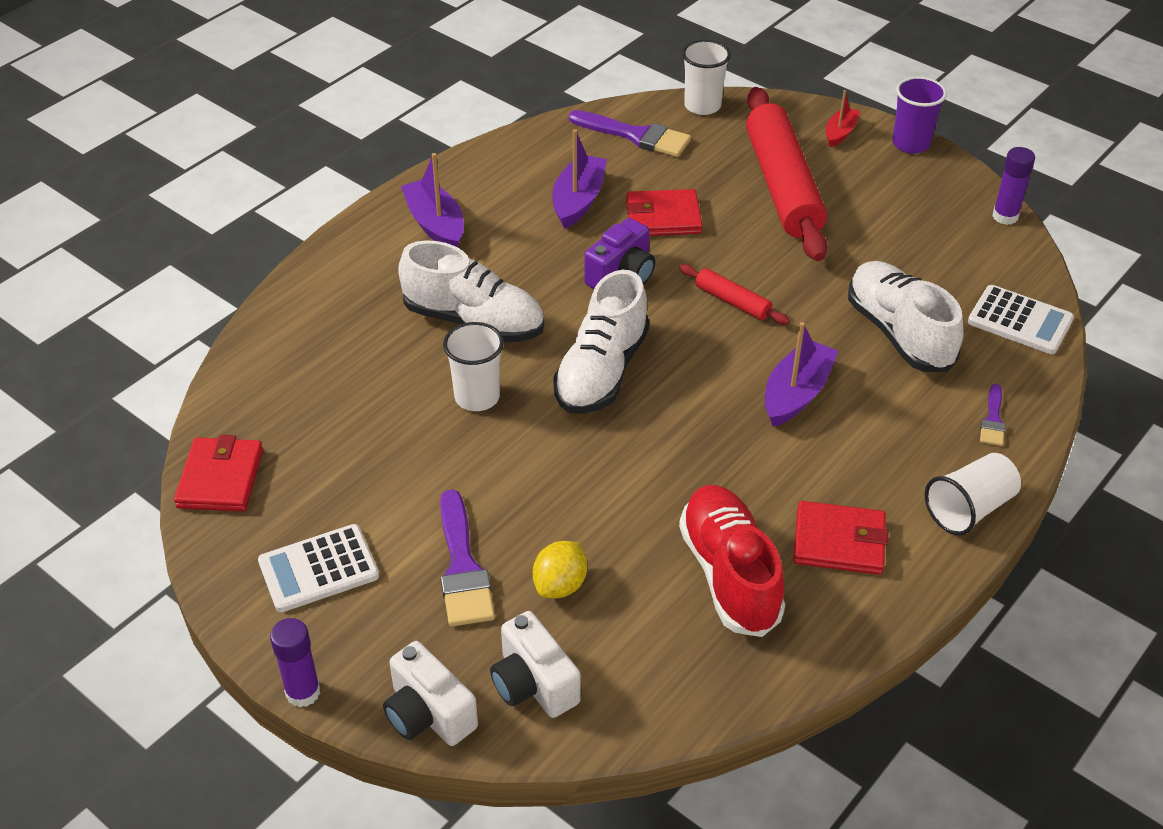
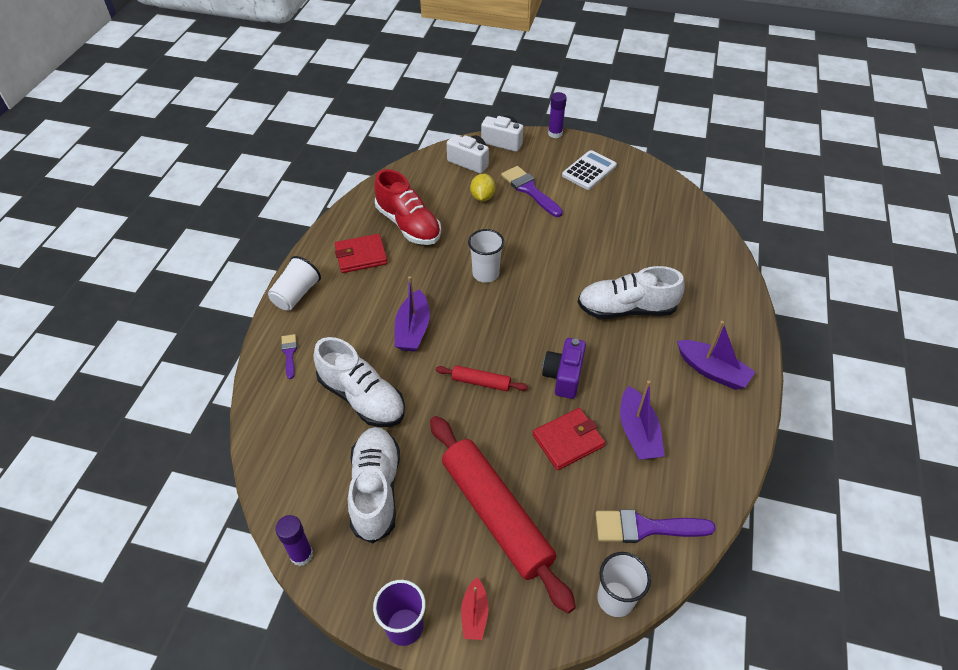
camera: 155 degrees right, 5 degrees up
(220, 478) = (668, 189): red wallet -> none
(477, 397) = (586, 266): white cup -> white cup (485, 274)
(601, 371) = (531, 303): white shoe -> white shoe (376, 490)
(1020, 321) = (279, 441): white calculator -> none

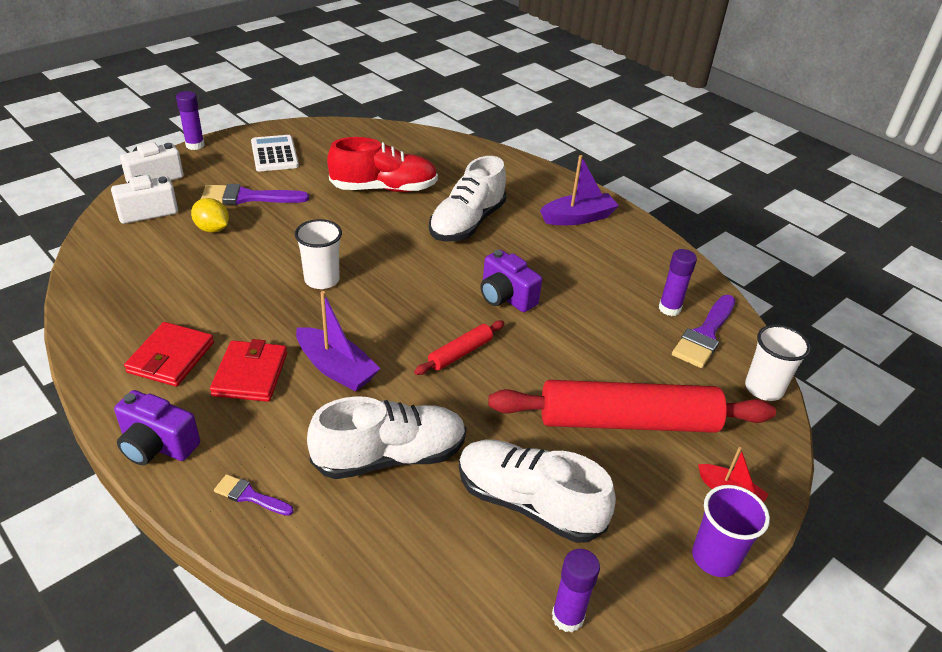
camera: 60 degrees left, 10 degrees down
(296, 294) = (157, 445): white cup -> purple camera
(408, 225) = (176, 298): red shoe -> red shoe (384, 188)
(568, 440) = (581, 332): red wallet -> red wallet (250, 374)
(638, 432) = (606, 288): purple boat -> none
(655, 488) = (669, 308): none -> purple glue stick

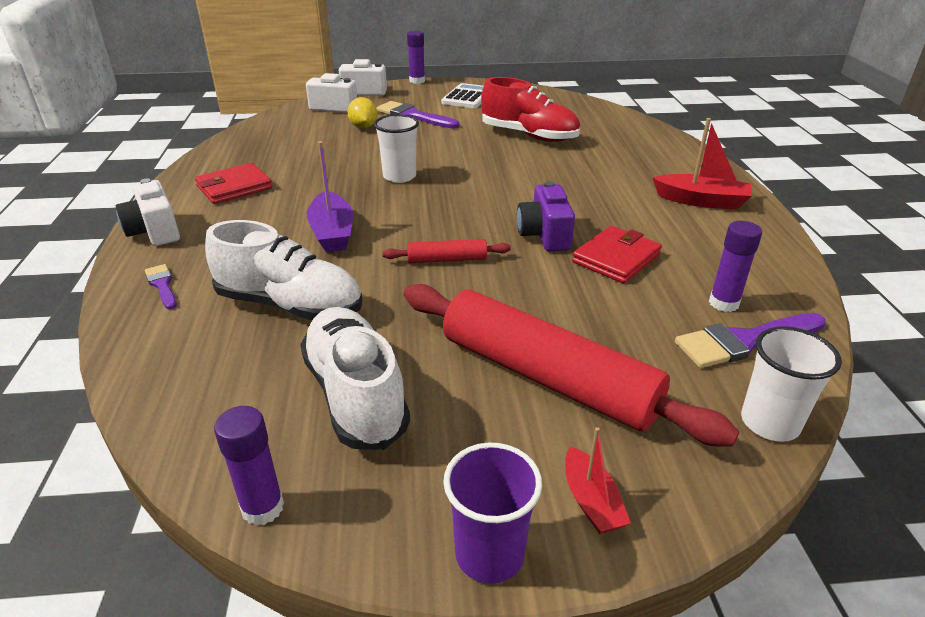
camera: 40 degrees right, 5 degrees down
(157, 445) = (155, 231): purple camera -> white camera
(250, 374) = (268, 214): red wallet -> red wallet (616, 258)
(467, 223) = (575, 175): white shoe -> none
(578, 218) = (701, 201): purple boat -> red boat

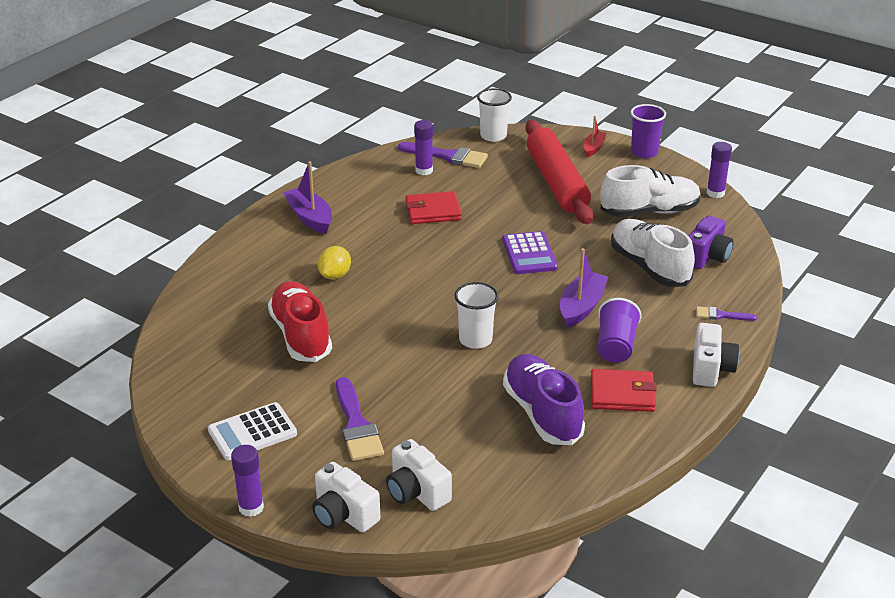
camera: 140 degrees left, 0 degrees up
(162, 285) = (721, 315): purple brush -> purple brush turned 90 degrees clockwise
(267, 215) = (615, 346): none -> purple cup
(292, 157) = (542, 413): none -> purple shoe
(355, 394) = (649, 212): white shoe -> white shoe turned 120 degrees counterclockwise
(363, 127) = (428, 431): yellow lemon -> yellow lemon (335, 275)
(447, 259) = (529, 254): red rolling pin -> purple calculator
(544, 235) = (448, 242): purple camera -> purple camera (706, 257)
(701, 201) = (309, 217): red boat -> purple boat

